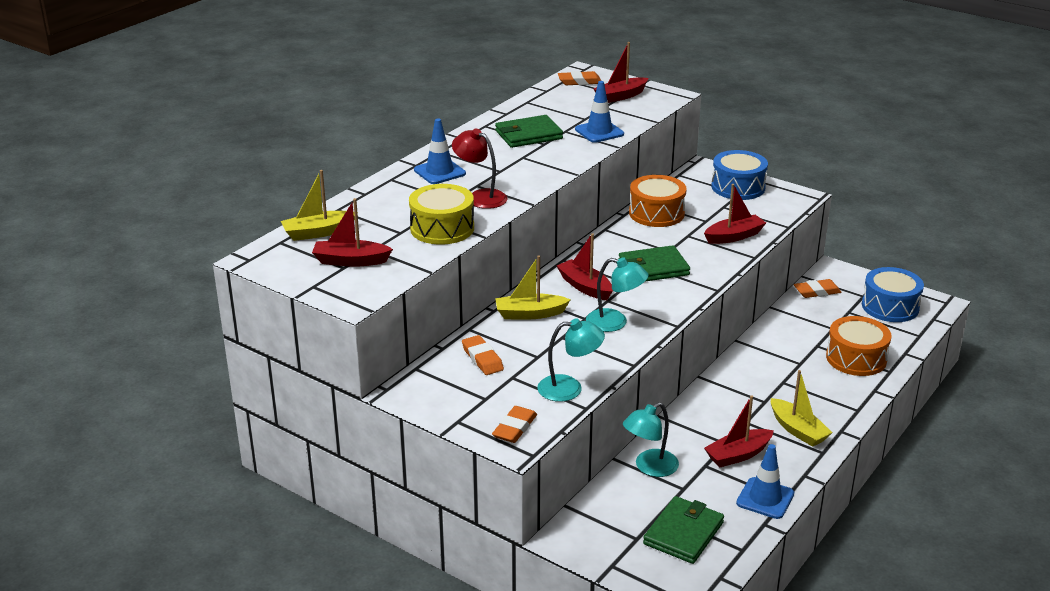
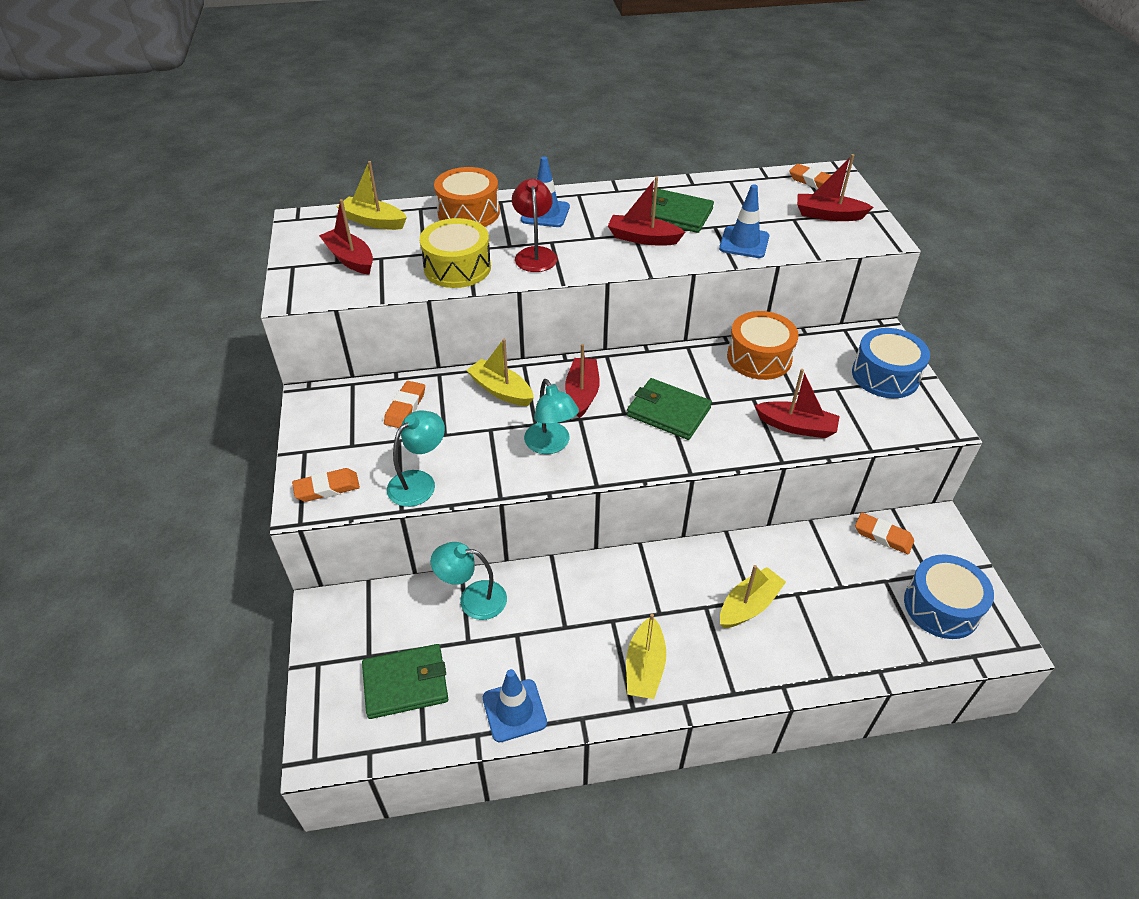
camera: 45 degrees right, 15 degrees up
(569, 388) = (419, 482): turquoise lamp -> turquoise lamp turned 90 degrees counterclockwise
(738, 455) = (557, 647): red boat -> red boat (643, 238)
(803, 366) = (749, 605): none -> yellow boat
(856, 358) = (816, 637): orange drum -> orange drum (468, 212)

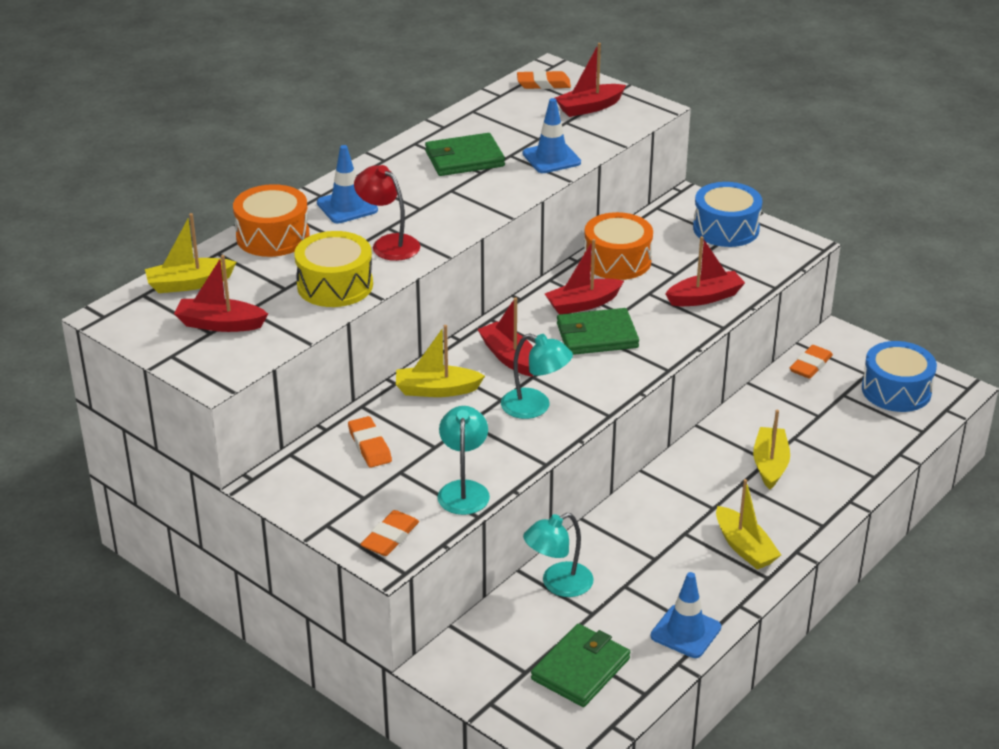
camera: 40 degrees left, 10 degrees down
(643, 238) = (464, 190): red boat -> red boat (583, 304)
(883, 536) = (810, 365): orange eraser -> orange eraser turned 45 degrees counterclockwise

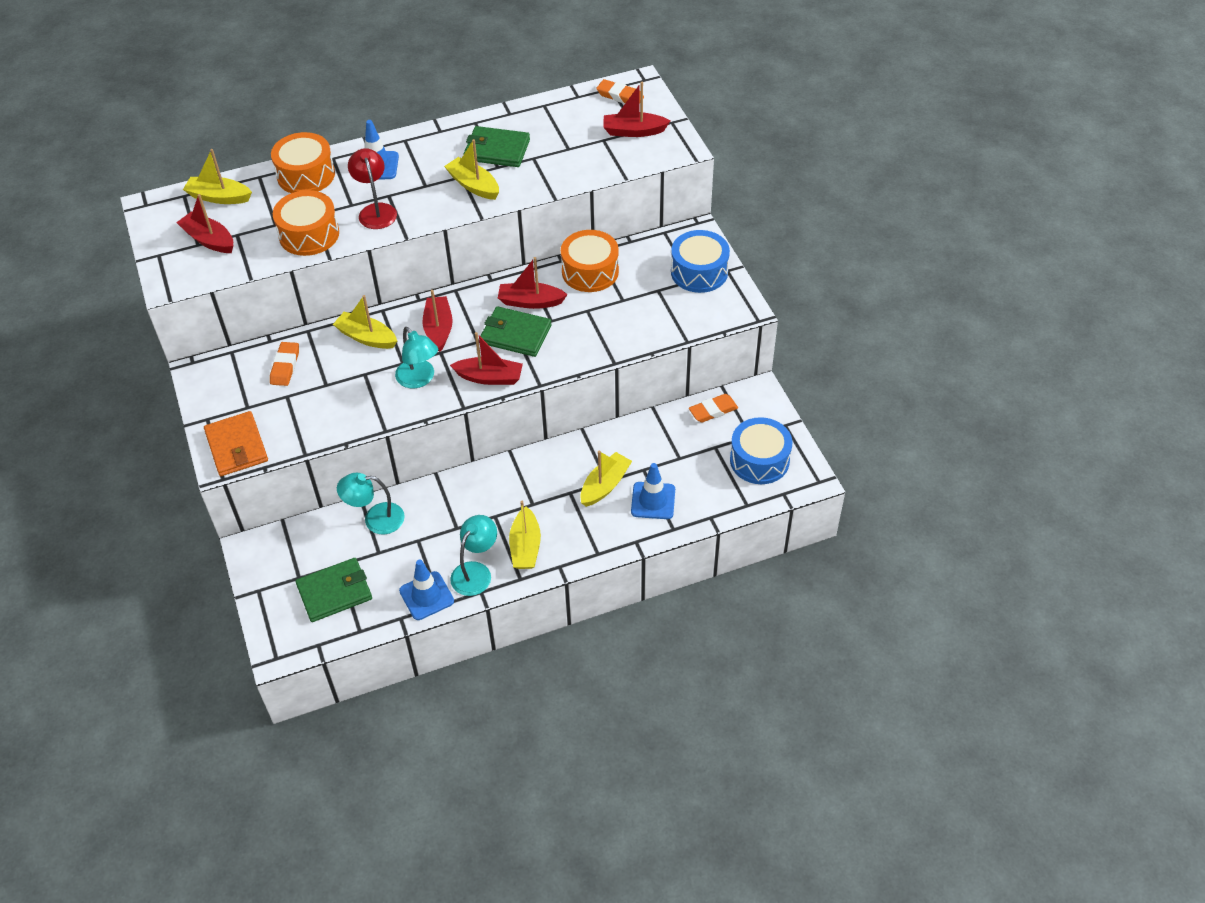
camera: 30 degrees right, 15 degrees up
(335, 285) = (309, 234): yellow drum -> orange drum
(390, 537) = (237, 446): orange eraser -> orange wallet
(464, 490) = (314, 429): turquoise lamp -> turquoise lamp (476, 572)
(473, 194) = (473, 185): none -> yellow boat
(551, 158) = (560, 171): blue traffic cone -> blue traffic cone (653, 501)
(705, 297) = (625, 330): red boat -> red boat (489, 377)

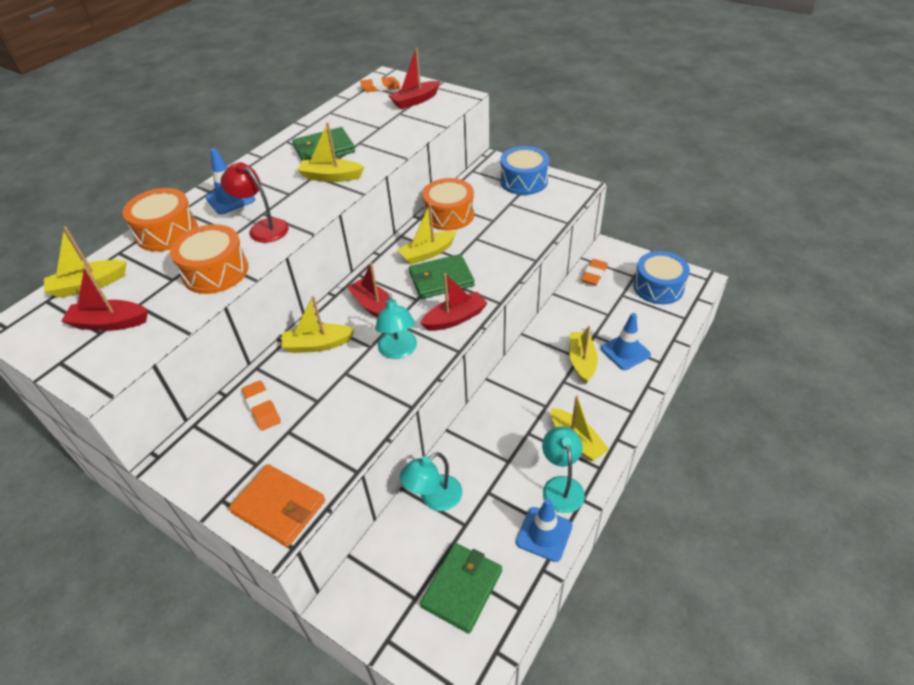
camera: 35 degrees left, 5 degrees down
(419, 379) = (398, 351): turquoise lamp -> turquoise lamp turned 60 degrees clockwise
(530, 302) = (427, 253): red boat -> yellow boat

